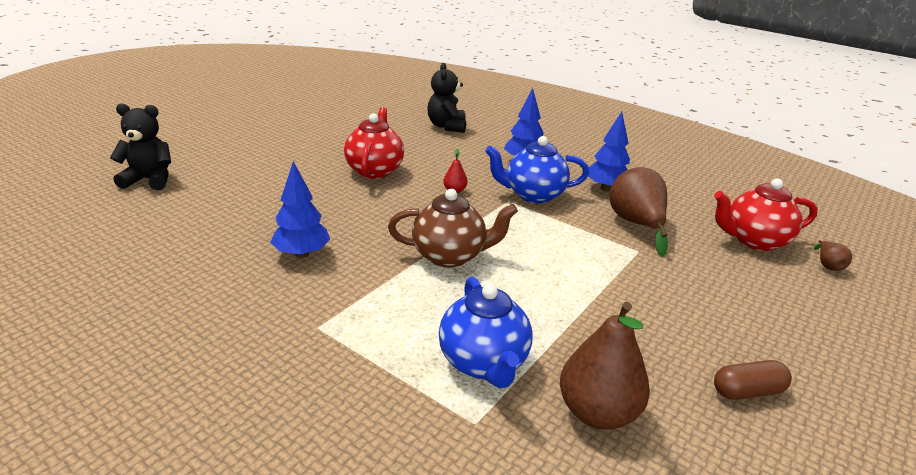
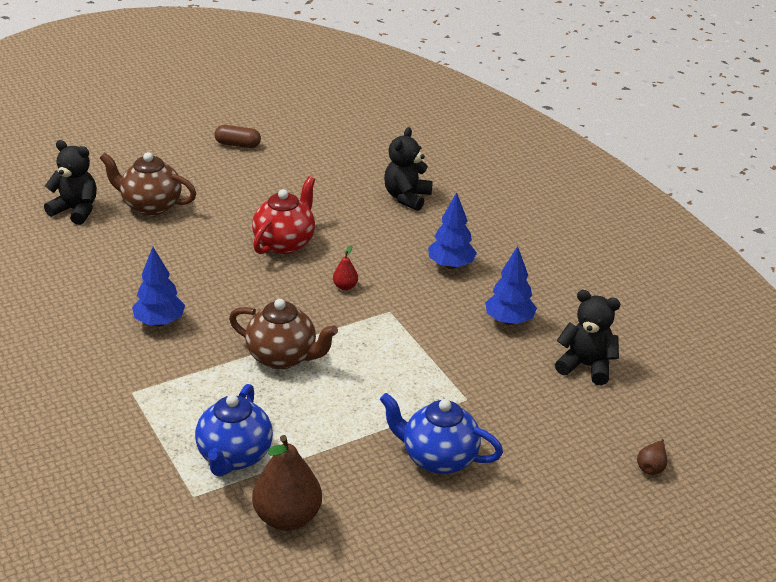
camera: 25 degrees right, 5 degrees up
(227, 165) = (150, 206): none -> brown teapot
(533, 195) = (421, 311): blue teapot -> blue teapot (438, 458)
(636, 224) = (496, 370): brown pear -> none
(695, 206) = (586, 366): none -> black teddy bear
(747, 391) = (424, 542): brown capsule -> brown capsule (238, 145)
(754, 241) = (604, 421): red teapot -> none

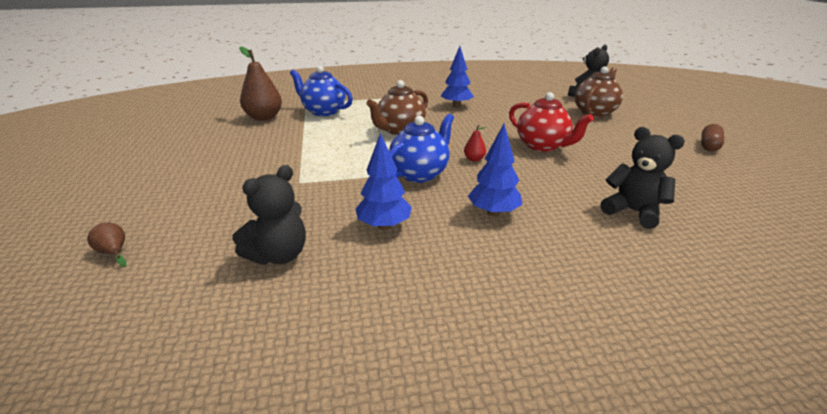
camera: 110 degrees right, 5 degrees down
(438, 458) = (253, 161): blue teapot -> blue teapot (420, 174)

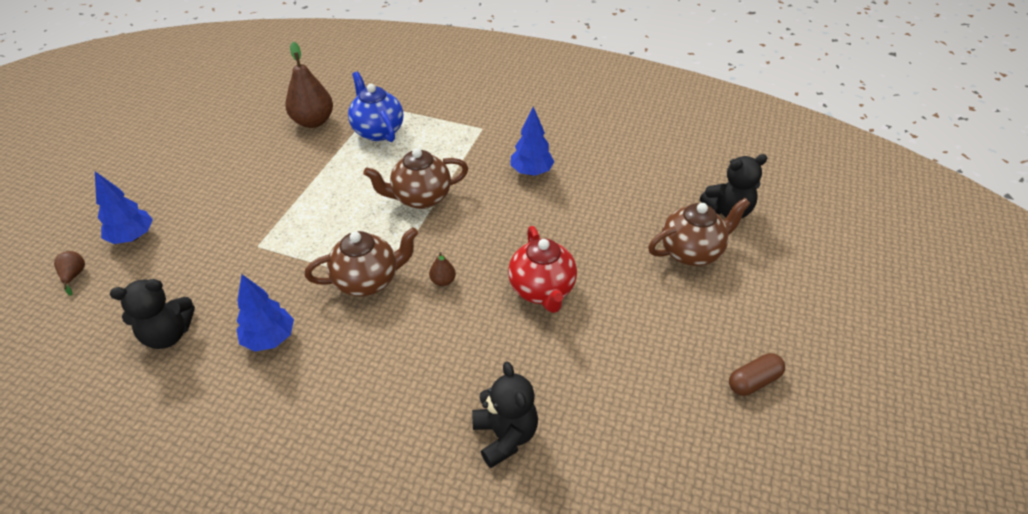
camera: 30 degrees right, 15 degrees up
(420, 174) = (368, 281): blue teapot -> brown teapot
(474, 159) = (443, 281): red pear -> brown pear
(493, 212) = (374, 368): blue tree -> blue tree (133, 237)

